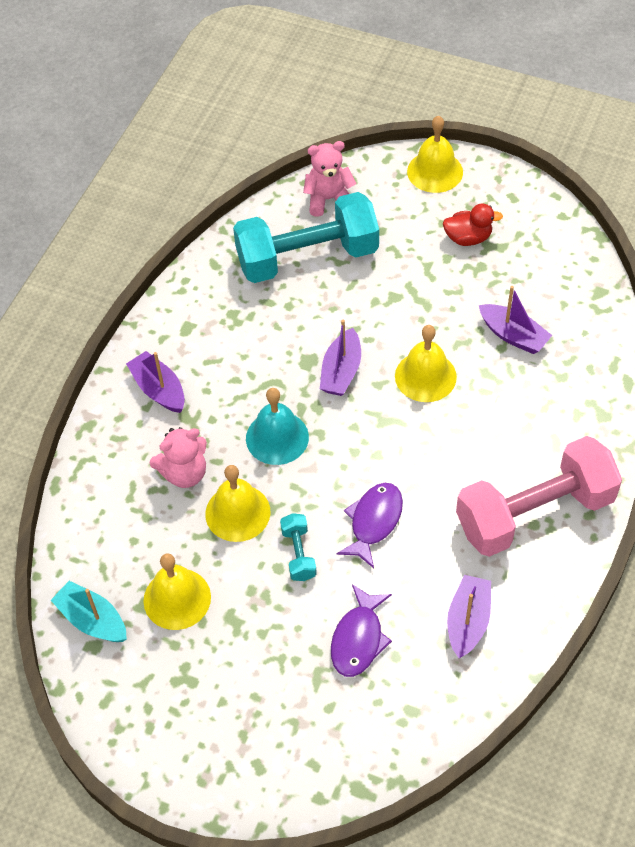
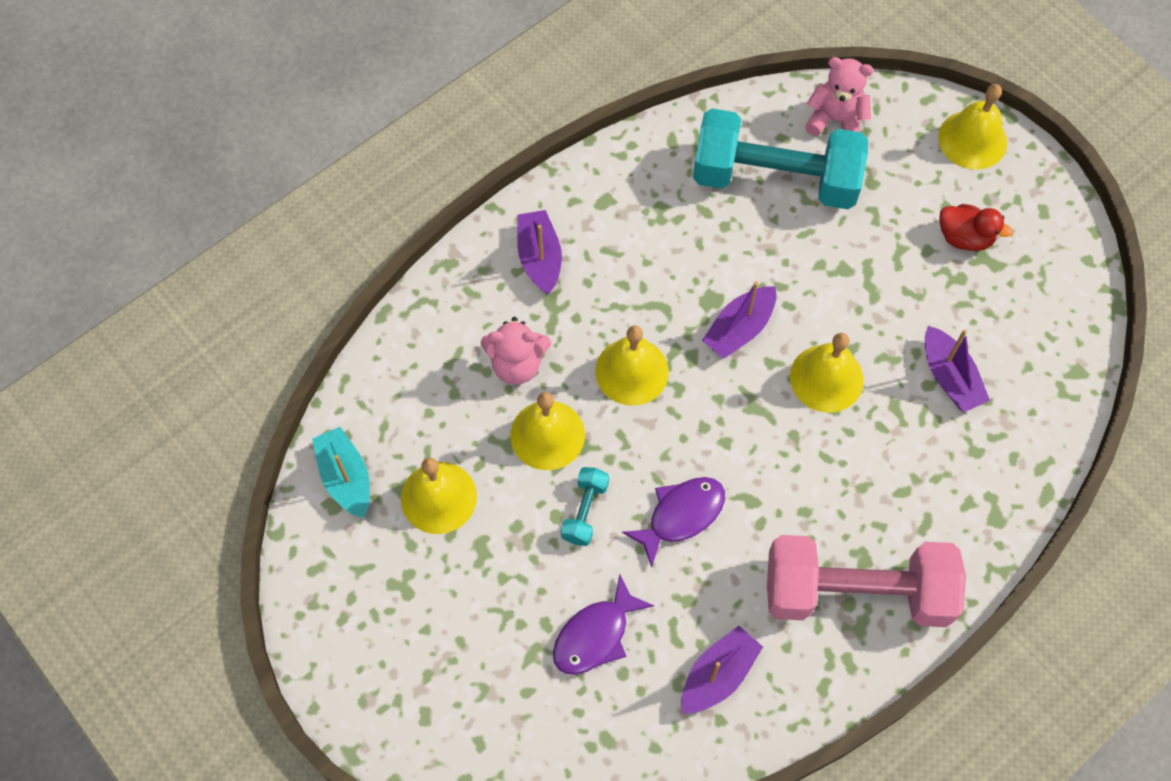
camera: 25 degrees right, 10 degrees up
(277, 437) = (632, 371): turquoise bell -> yellow bell

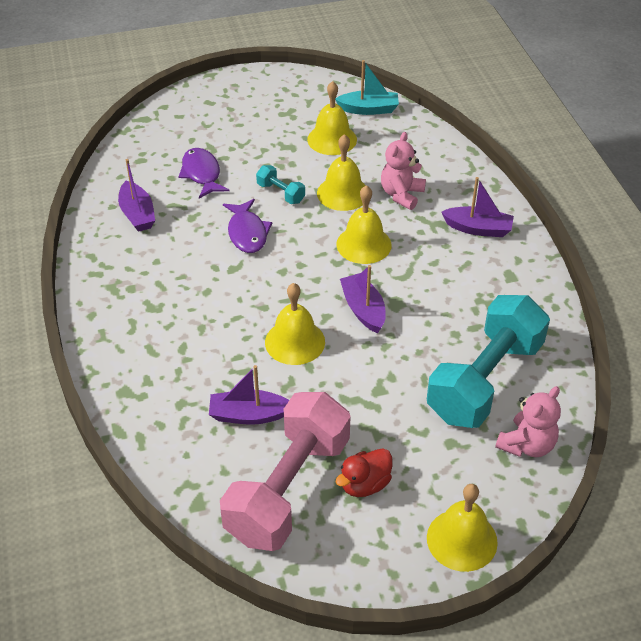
camera: 115 degrees right, 20 degrees down
(856, 592) = (134, 295): pink dumbbell -> pink dumbbell (288, 489)

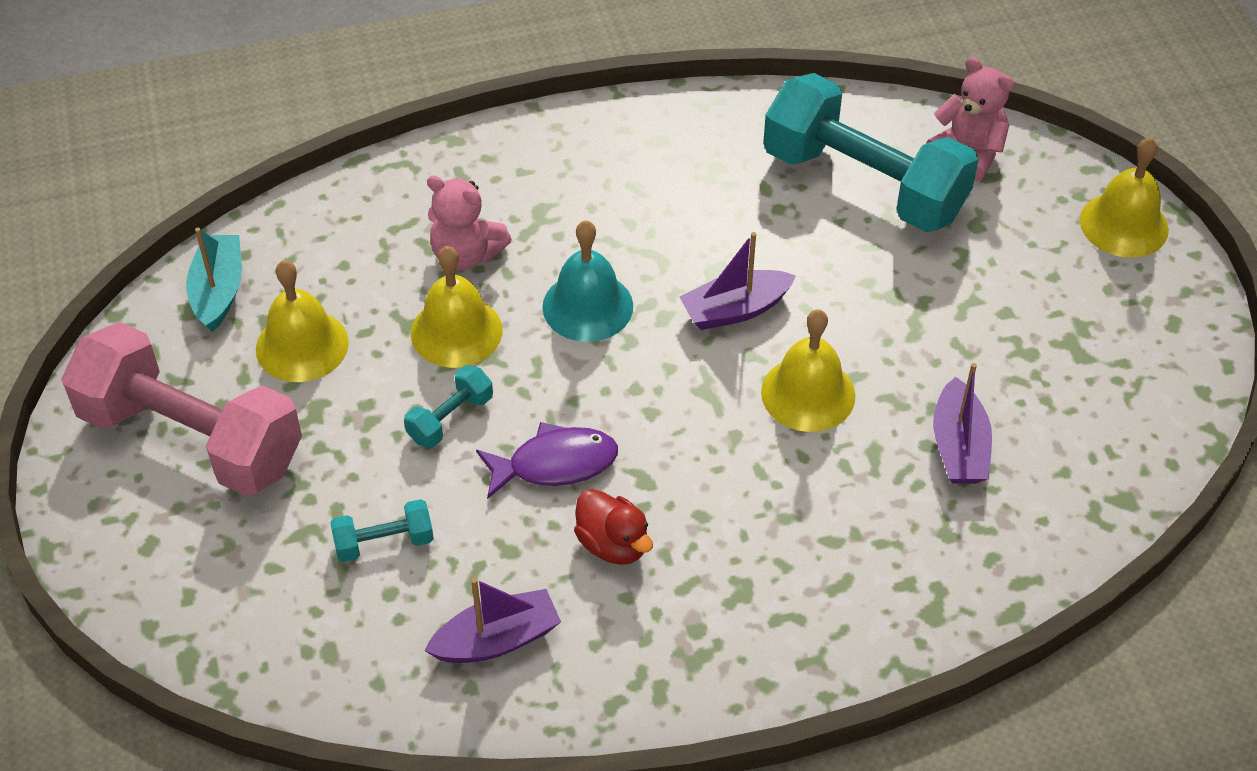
camera: 90 degrees left, 5 degrees up
(202, 174) = (384, 542): purple fish -> turquoise dumbbell
(288, 489) = (1081, 397): pink dumbbell -> pink dumbbell (191, 439)
(363, 244) = (587, 306): yellow bell -> turquoise bell
(364, 484) = (1059, 315): red duck -> red duck (613, 544)
(478, 229) = (554, 167): purple boat -> none

